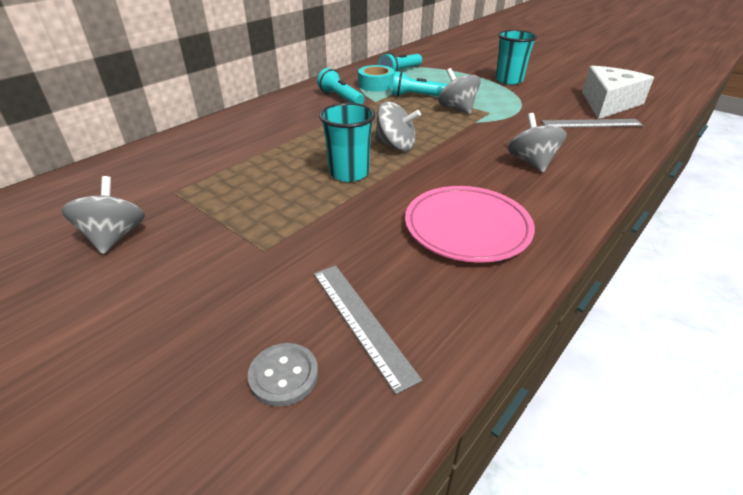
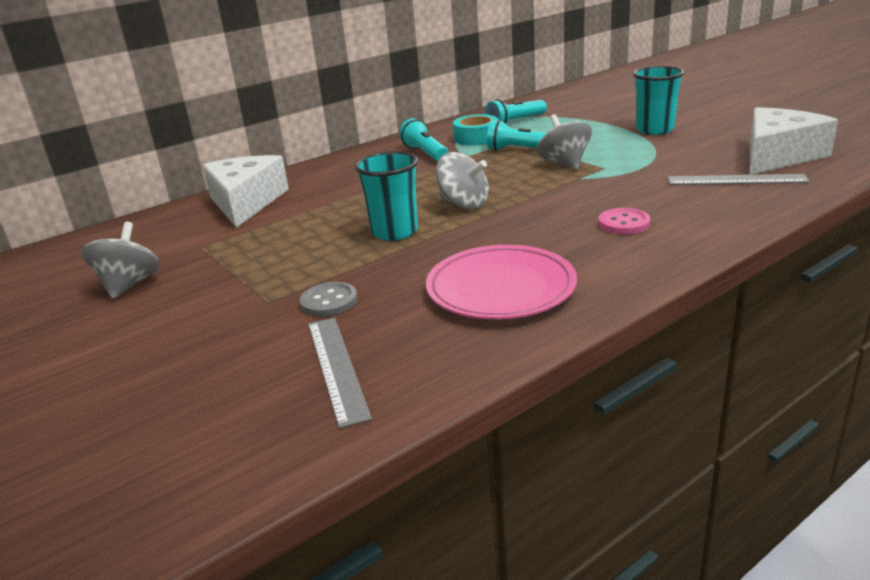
camera: 15 degrees right, 10 degrees down
(200, 145) = (246, 202): none -> white cheese
(284, 375) = (239, 406): grey button -> grey button (329, 301)
(531, 162) = (624, 223): grey spinning top -> pink button

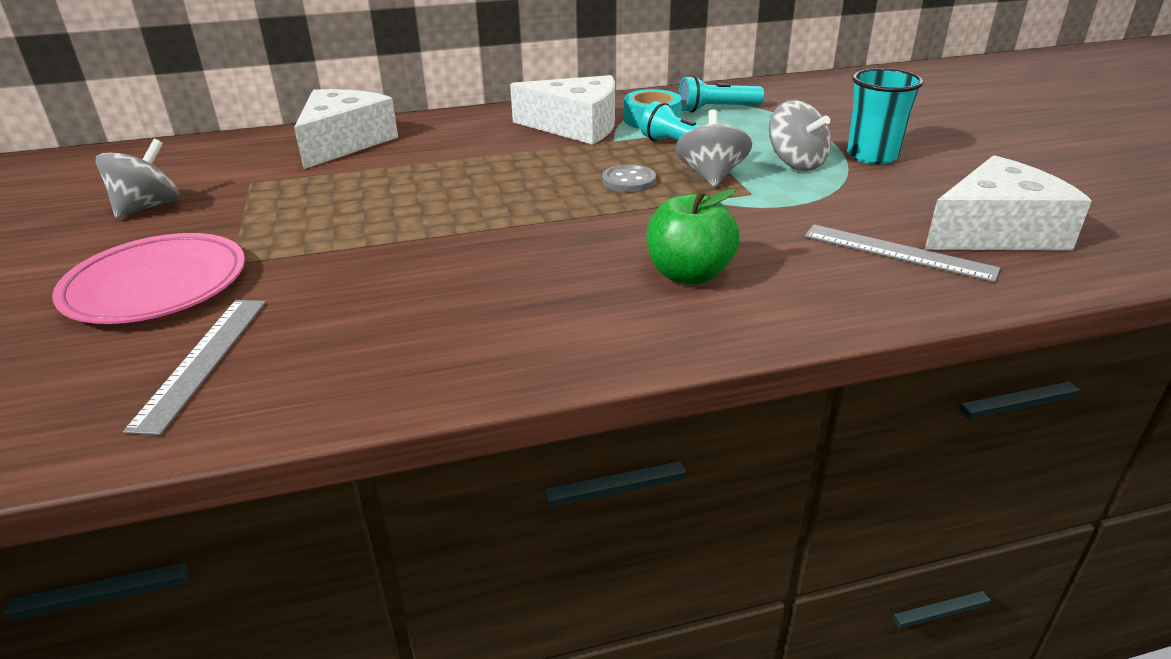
camera: 20 degrees right, 5 degrees up
(329, 301) = (284, 280): grey button -> grey button (628, 181)
(394, 232) = (437, 215): turquoise cup -> none
(425, 153) = (576, 126): turquoise flashlight -> white cheese
(464, 204) = (543, 200): grey spinning top -> grey spinning top (796, 163)
(501, 289) = (459, 319): pink plate -> pink plate (156, 286)
(624, 223) = (689, 274): pink button -> green apple

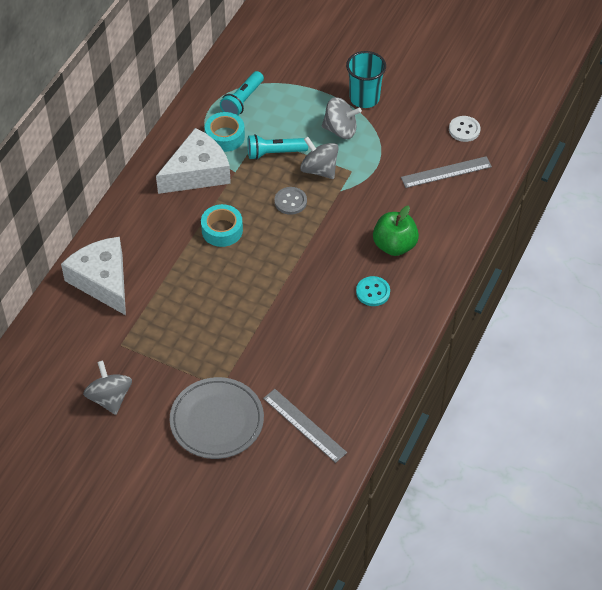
camera: 50 degrees left, 20 degrees up
(156, 286) = (217, 421): pink plate -> grey plate
(514, 165) = (222, 230): none -> turquoise tape
(570, 297) = (373, 292): none -> turquoise button
(995, 232) = (464, 130): white cheese -> white button

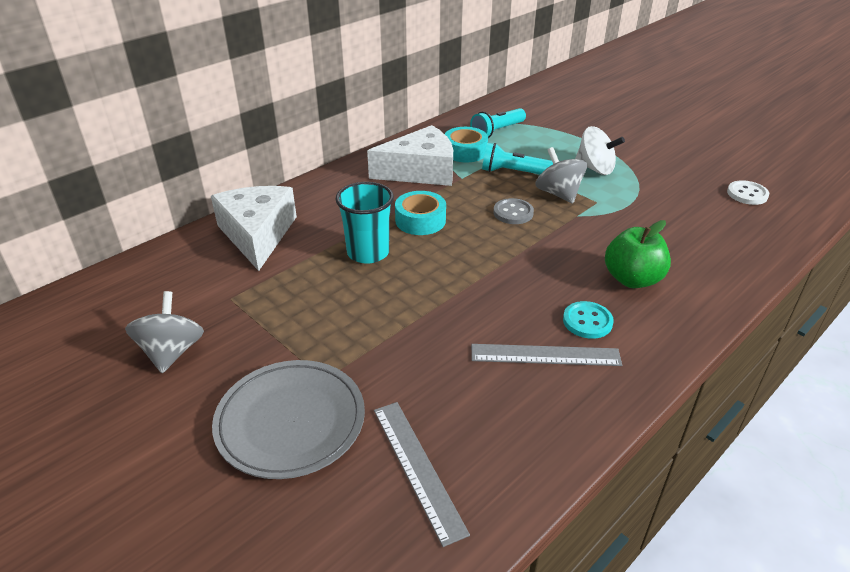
camera: 20 degrees right, 15 degrees down
(340, 130) = (595, 168): grey spinning top -> white spinning top
(364, 98) = (630, 151): turquoise cup -> turquoise cup (368, 252)
(446, 172) = (718, 225): grey ruler -> grey ruler (545, 355)

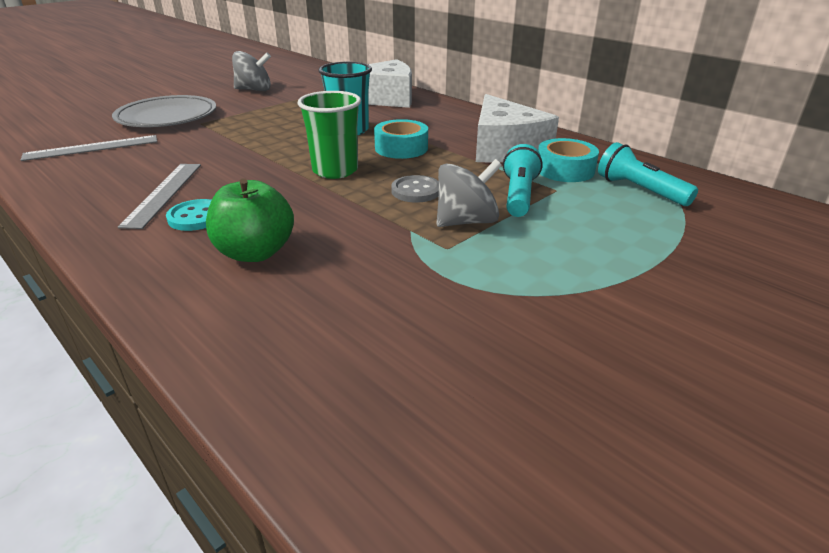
camera: 90 degrees right, 5 degrees down
(477, 254) = (335, 170): none -> green cup
(595, 168) = (553, 257): white spinning top -> none
(747, 194) = (499, 438): white button -> none

